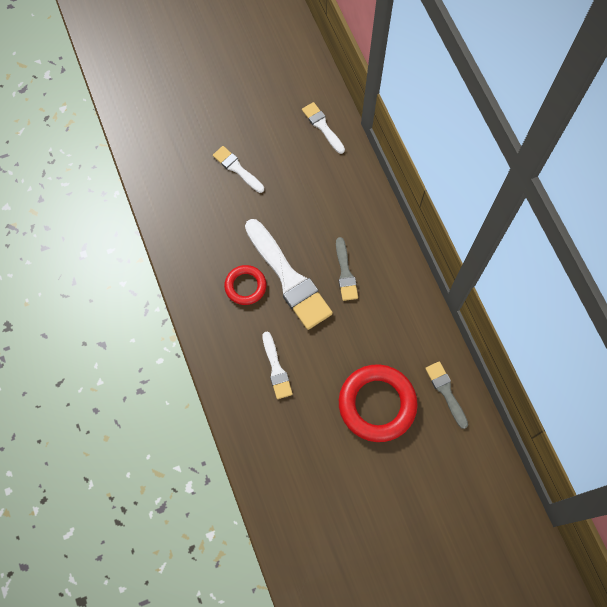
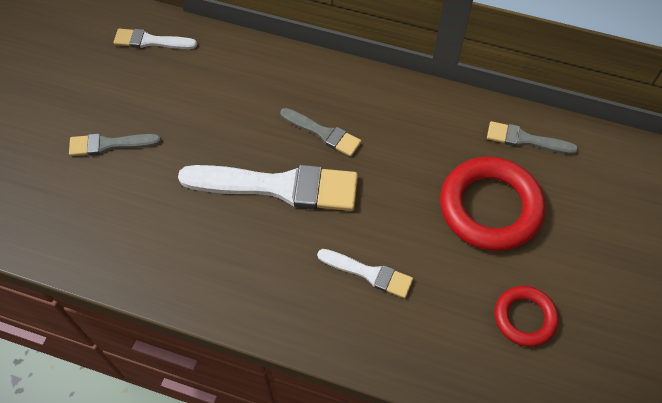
camera: 50 degrees left, 10 degrees down
(237, 168) = (109, 144): white brush -> grey brush
(245, 286) = (247, 234): red ring -> red ring (524, 317)

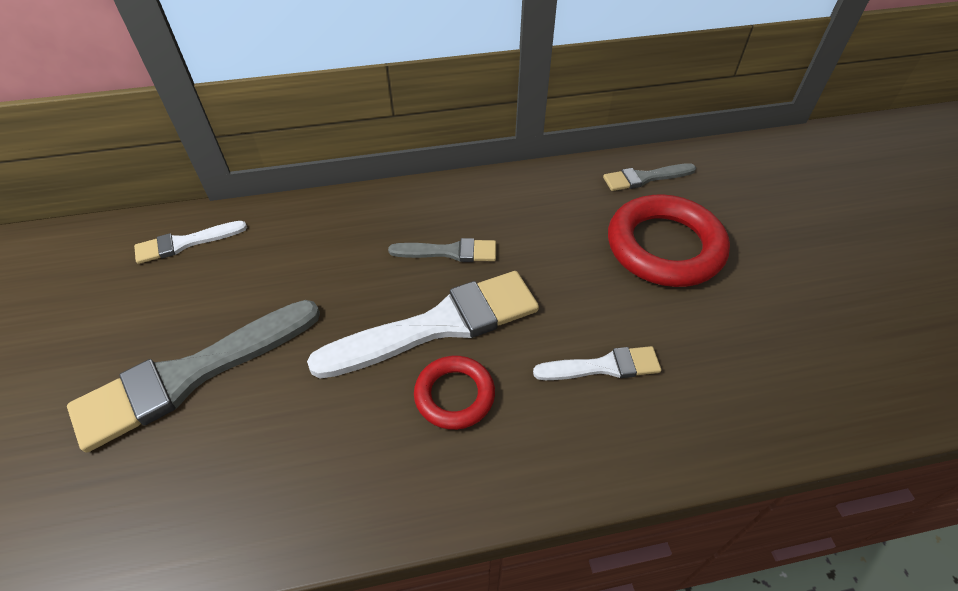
camera: 30 degrees left, 10 degrees down
(109, 144) = (191, 375): grey brush -> grey brush, size x1.93
(524, 317) = (783, 330): red ring -> red ring (454, 395)

